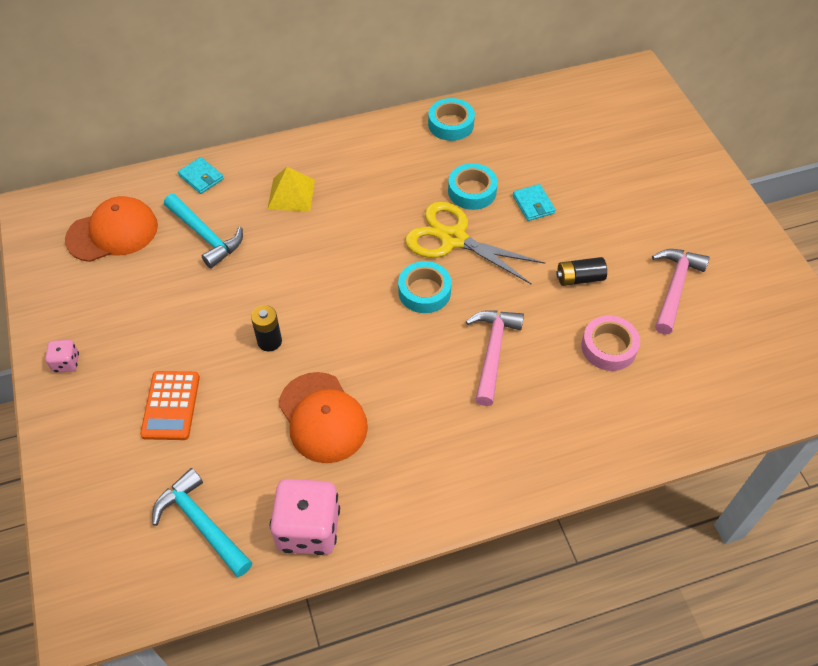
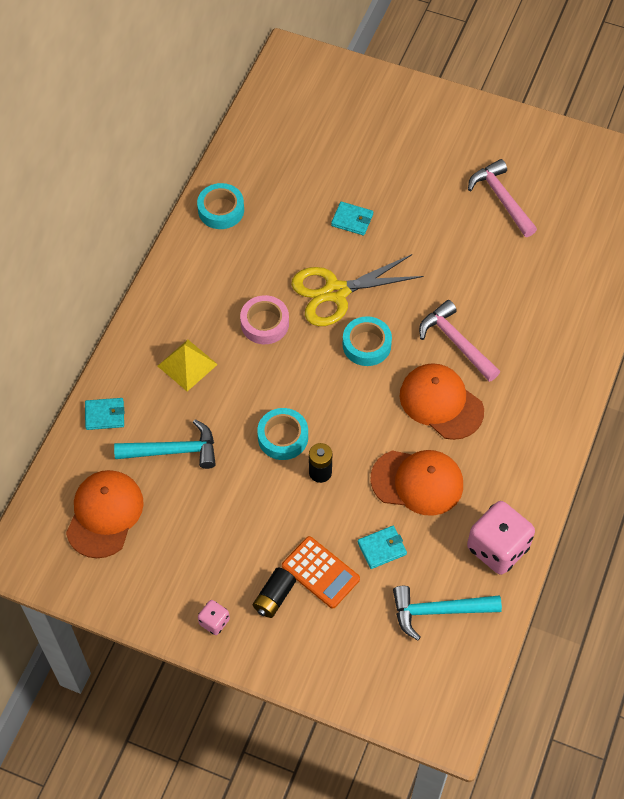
camera: 50 degrees left, 5 degrees up
(231, 435) = (382, 548): none -> turquoise wallet
(420, 382) = (441, 403): none -> orange cap
(472, 191) = (302, 247): turquoise tape -> turquoise tape (283, 437)
(579, 278) = (443, 245): black battery -> black battery (274, 597)
(608, 347) = (513, 274): pink tape -> pink tape (265, 323)

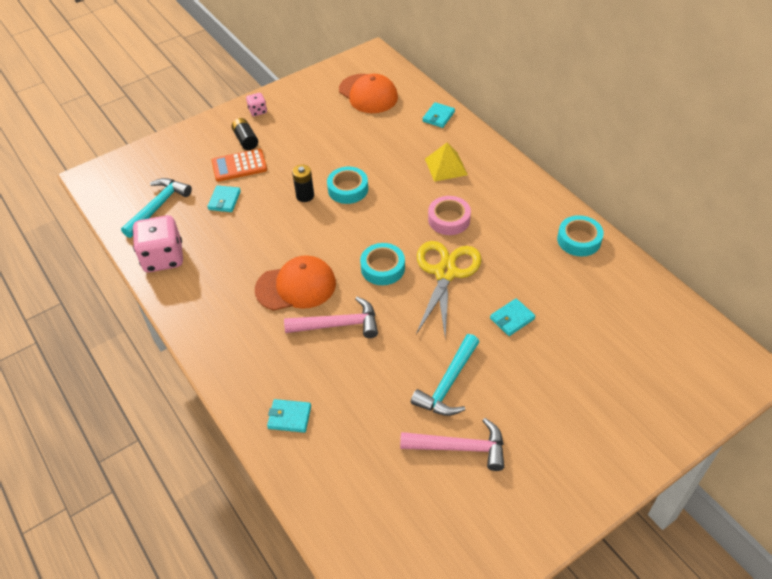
camera: 125 degrees right, 10 degrees down
(173, 451) = (385, 136): turquoise hammer -> turquoise hammer (448, 384)
(417, 482) = (250, 241): orange cap -> none
(569, 322) = (289, 417): none -> turquoise wallet

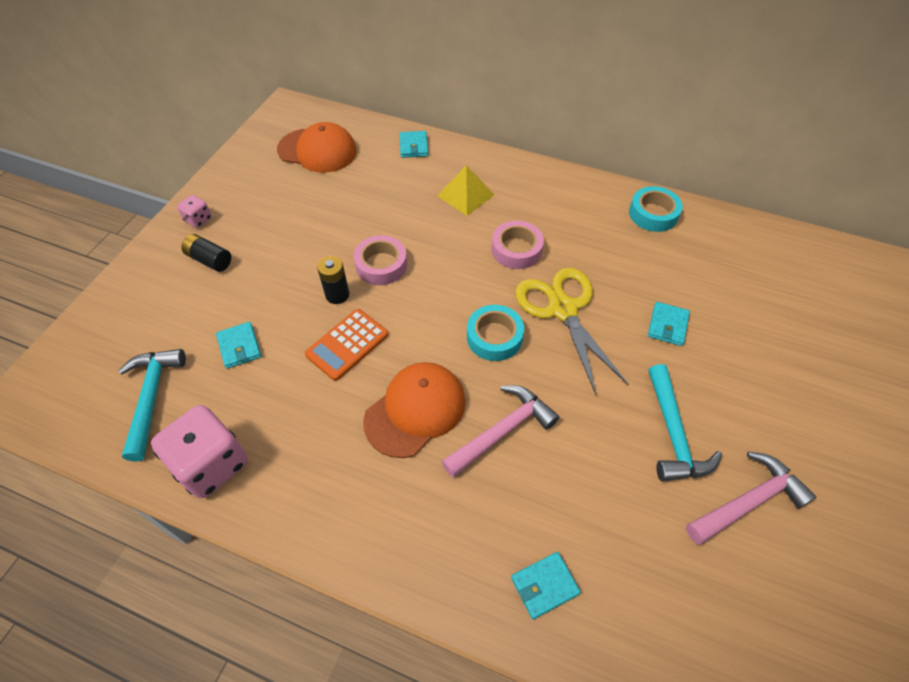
camera: 35 degrees left, 5 degrees up
(239, 166) = (225, 295): orange calculator -> orange calculator (347, 345)
(348, 189) = (381, 265): turquoise tape -> pink tape

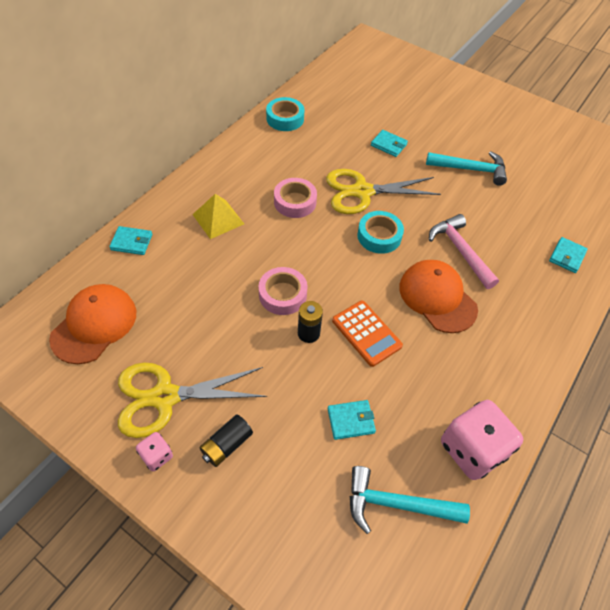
camera: 80 degrees left, 0 degrees up
(253, 210) = (165, 397): none -> yellow scissors
(544, 585) = (567, 256): turquoise wallet -> turquoise wallet turned 45 degrees clockwise
(748, 501) = (516, 154): pink hammer -> none

